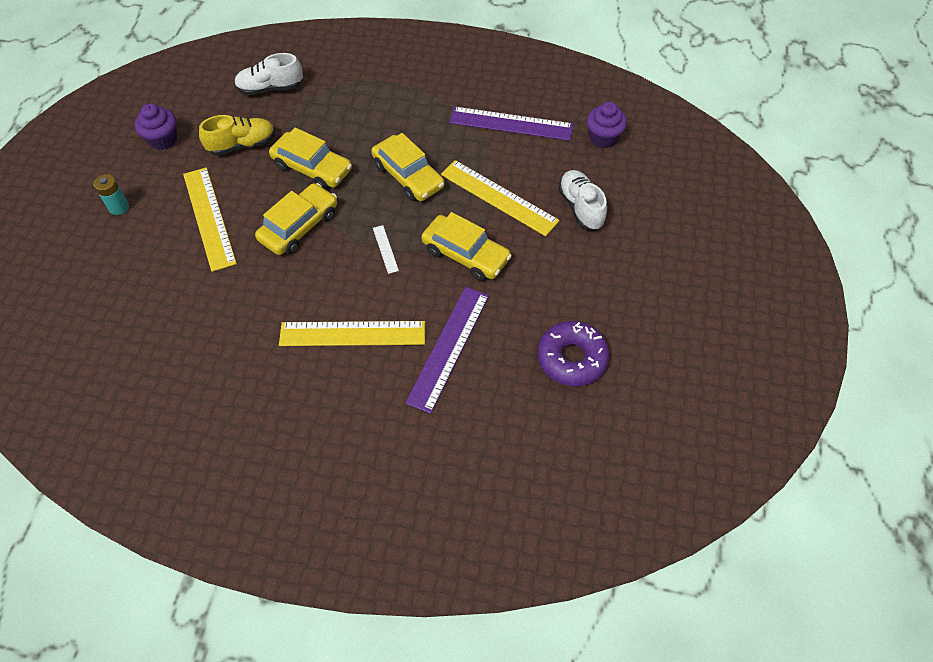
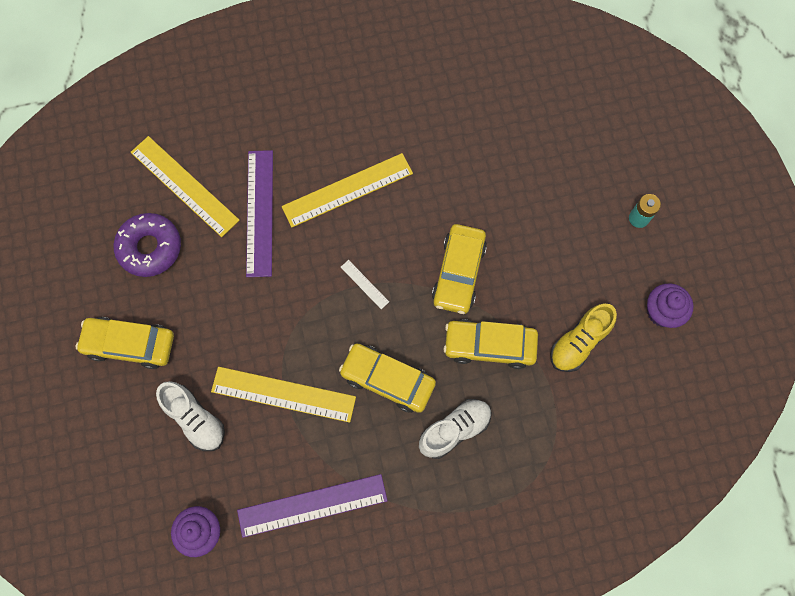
camera: 155 degrees right, 15 degrees up
(209, 218) = (548, 244): yellow ruler -> yellow ruler (184, 186)
(270, 88) = (605, 434): white shoe -> white shoe (454, 430)
(465, 254) = (286, 311): yellow car -> yellow car (130, 344)

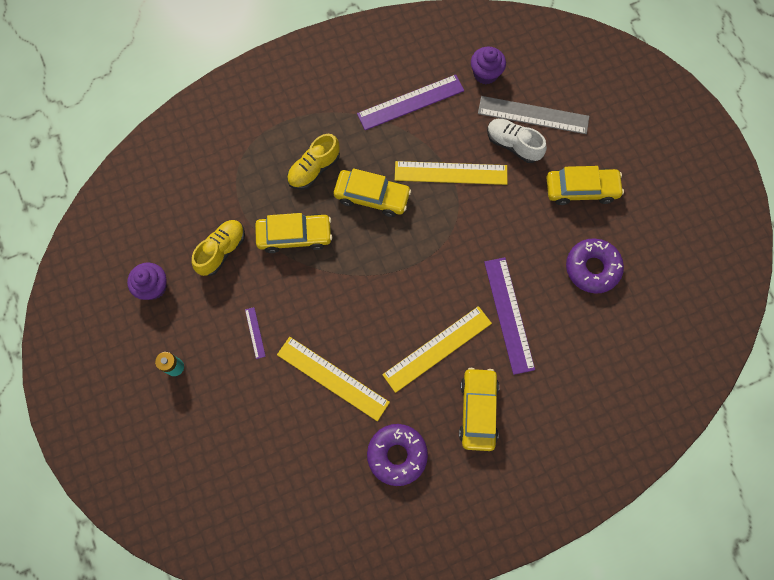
camera: 170 degrees right, 0 degrees up
(157, 457) = (533, 115): none -> grey ruler
(184, 186) = (581, 327): yellow ruler -> yellow ruler (333, 378)
(364, 284) = (405, 268): white ruler -> none
(411, 95) = (397, 455): none -> purple donut
(454, 430) = (314, 169): white shoe -> yellow shoe
(458, 272) = (328, 291): yellow car -> yellow car (478, 410)
(547, 240) = (255, 332): none -> purple ruler

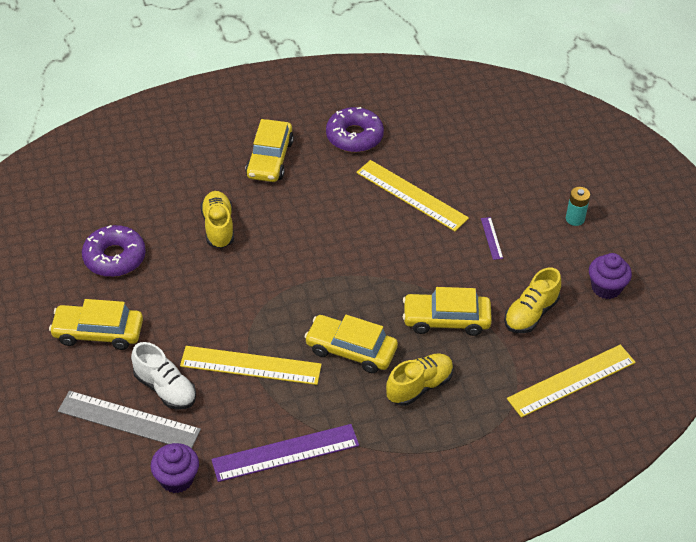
camera: 175 degrees left, 25 degrees down
(437, 348) = (300, 207): yellow ruler -> yellow ruler (571, 381)
(509, 314) = (218, 227): purple ruler -> yellow shoe

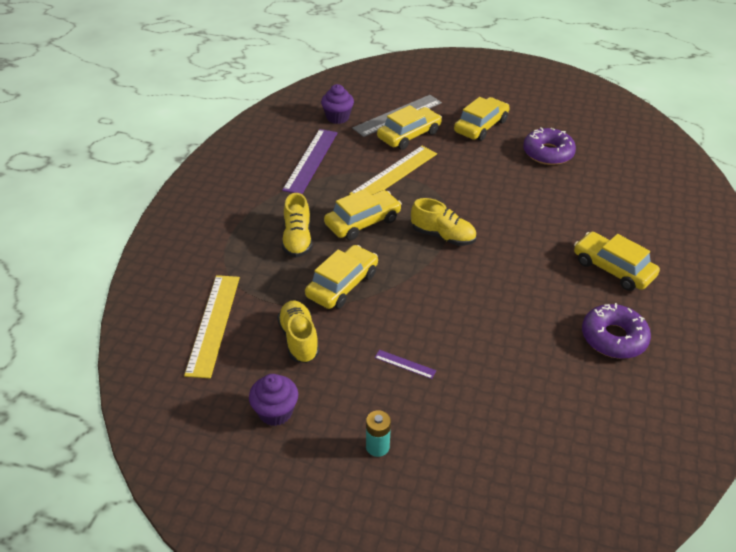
camera: 125 degrees right, 5 degrees down
(165, 388) = (409, 135): white shoe -> yellow car
(218, 227) = (544, 209): yellow shoe -> yellow shoe (443, 236)
(411, 195) = (502, 337): yellow ruler -> none

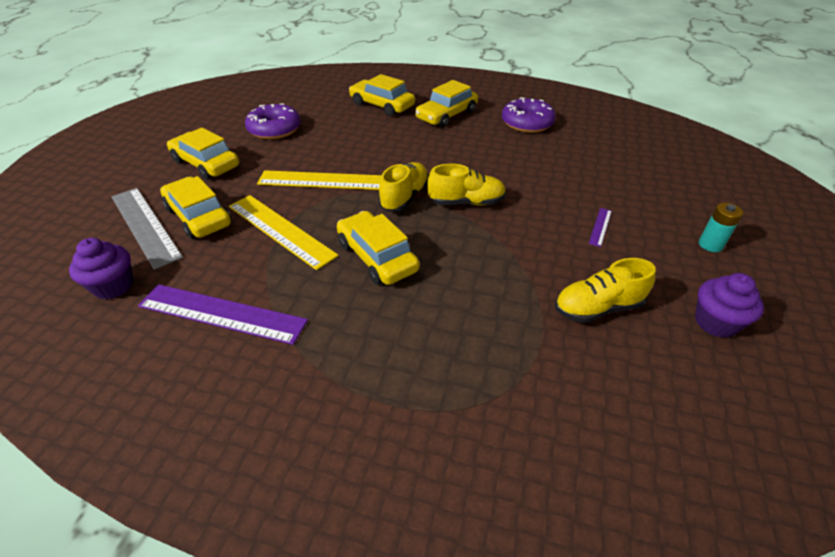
camera: 90 degrees left, 0 degrees up
(213, 324) = (603, 405): yellow ruler -> yellow ruler (323, 181)
(297, 239) = (411, 319): yellow shoe -> yellow shoe (466, 202)
(342, 285) = (495, 273): yellow car -> yellow car (382, 105)

